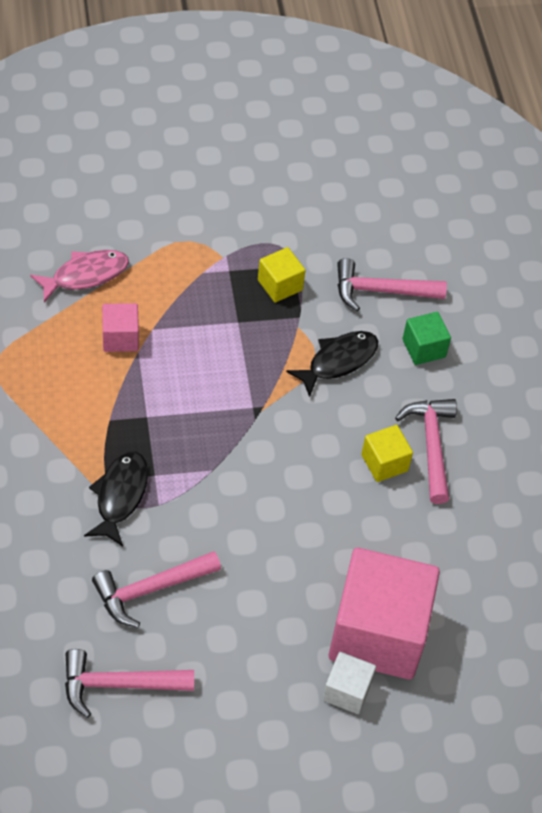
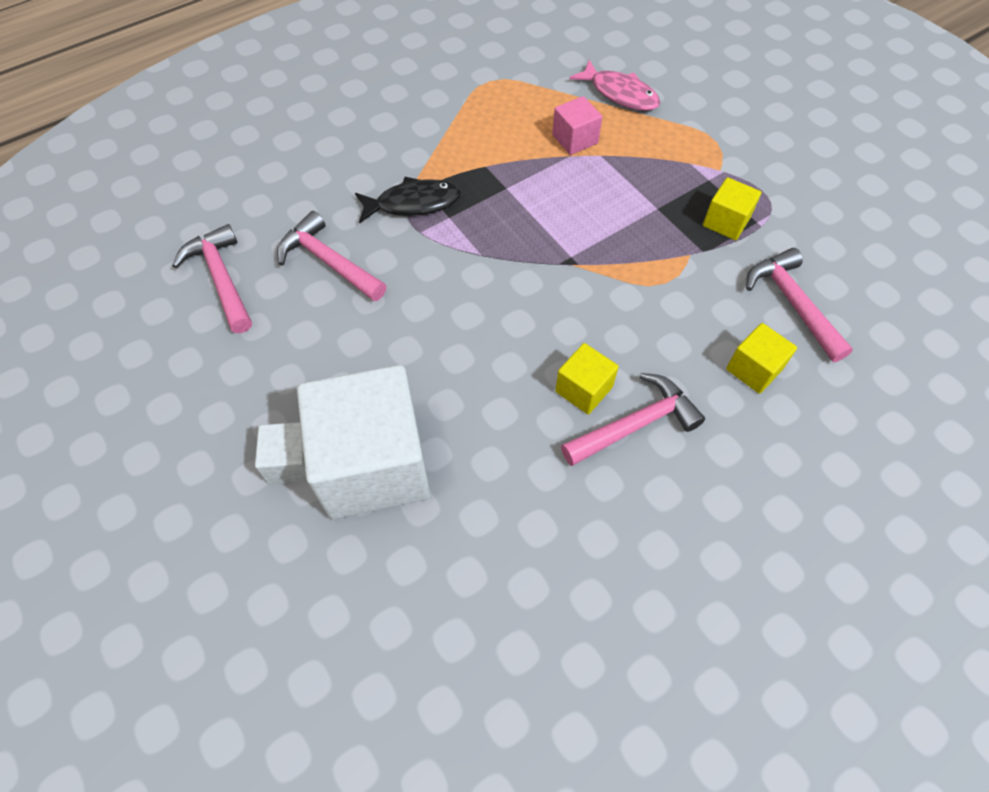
camera: 70 degrees right, 5 degrees up
(338, 361) = (676, 302): black fish -> none
(378, 633) = (373, 464): pink cube -> white cube
(424, 348) = (754, 369): green cube -> yellow cube

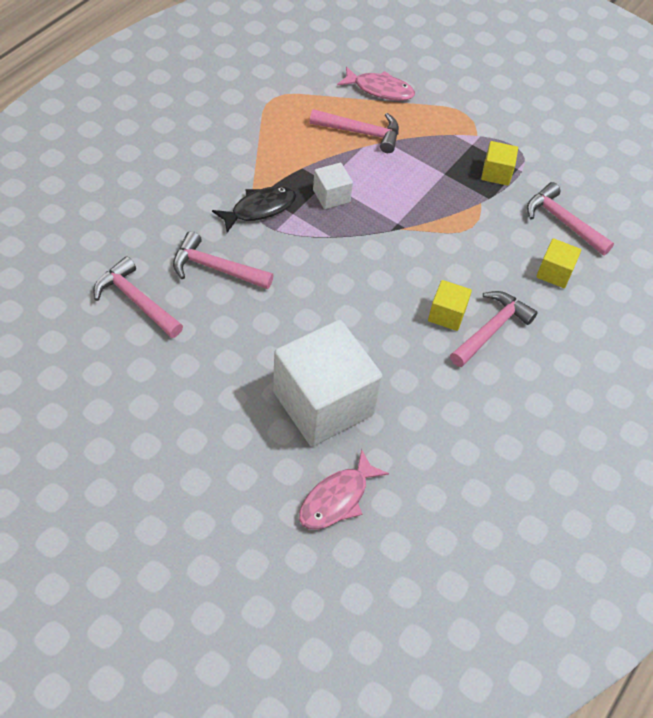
camera: 25 degrees left, 5 degrees down
(291, 462) = (262, 418): white cube -> white cube (331, 196)
(330, 601) = (337, 498): none -> pink fish
(575, 139) = (361, 133): pink cube -> pink hammer

